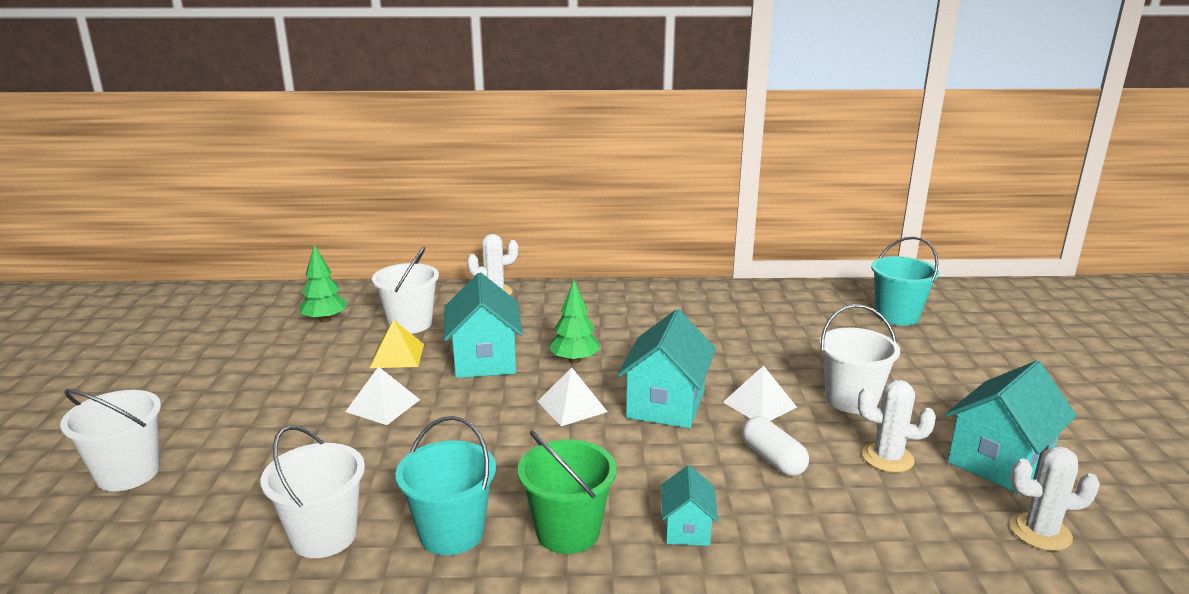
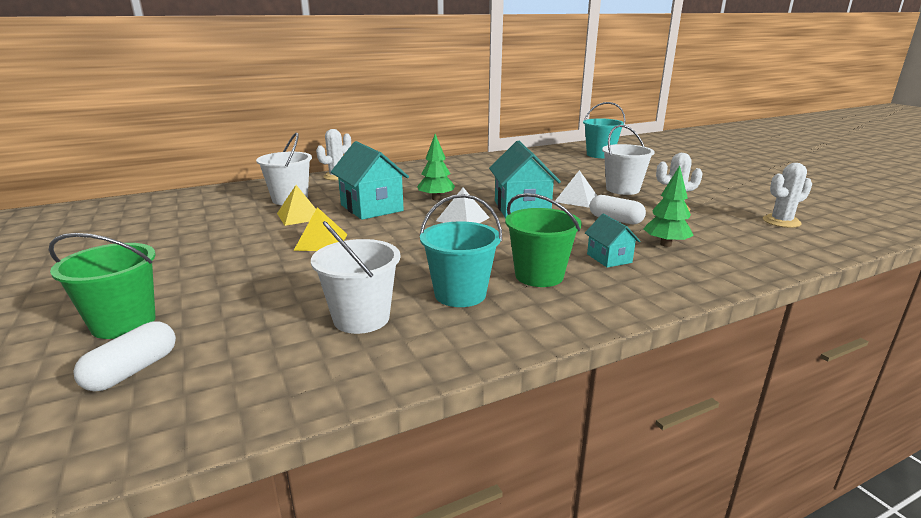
camera: 25 degrees left, 0 degrees up
(92, 537) = (132, 371): none -> white capsule
(128, 473) = (124, 323): white bucket -> green bucket
(325, 320) = (213, 207): green tree -> green tree (665, 244)
(383, 405) = (321, 242): white pyramid -> yellow pyramid
(999, 461) = (726, 200): turquoise house -> none

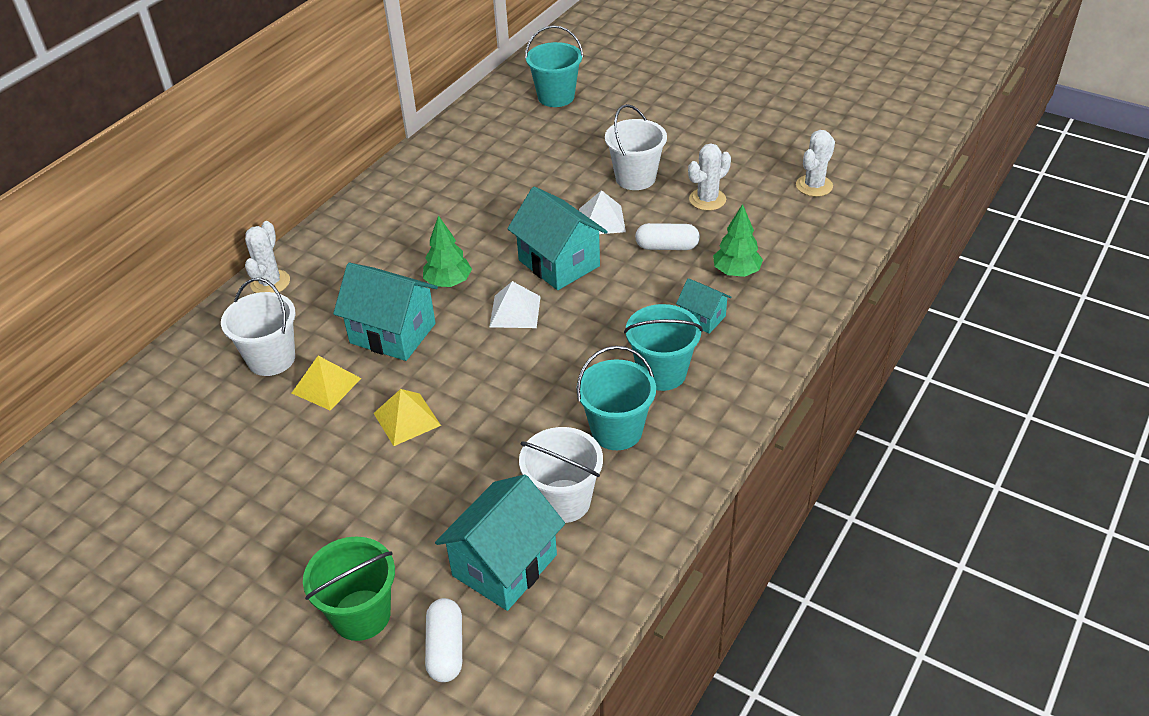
camera: 30 degrees left, 20 degrees up
(259, 338) = (504, 565): none -> turquoise house
(539, 276) = (662, 373): green bucket -> turquoise bucket

